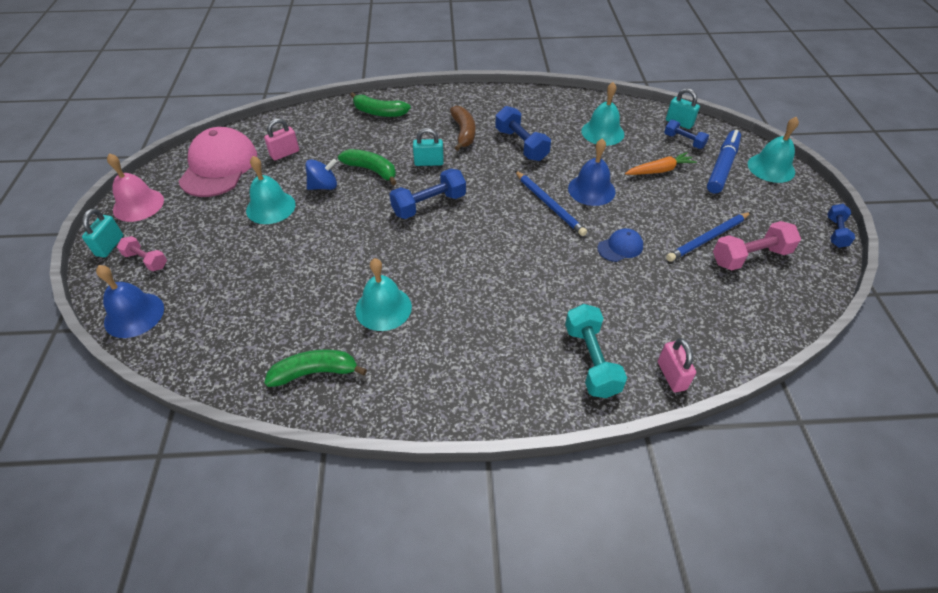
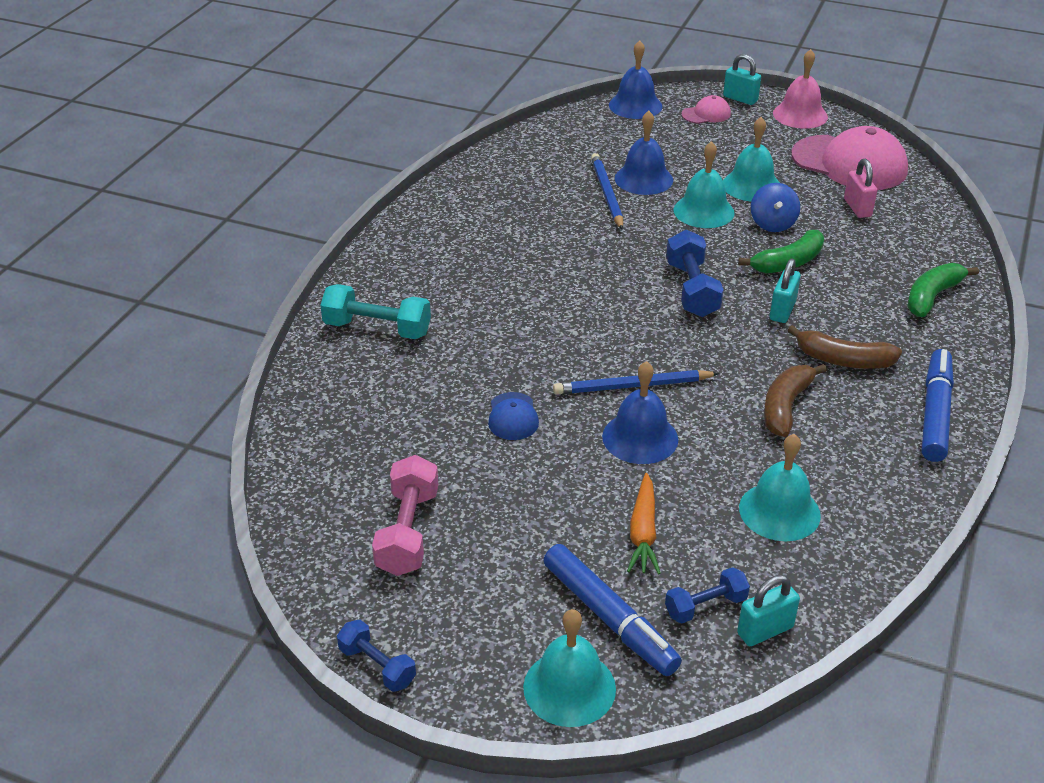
camera: 115 degrees right, 10 degrees down
(146, 260) = (706, 114): pink dumbbell -> pink cap
(281, 269) = (643, 179): none -> blue bell
(315, 372) = (498, 177): green banana -> none
(383, 308) = (546, 225): turquoise bell -> turquoise bell (703, 211)
(487, 99) = (935, 413): none -> blue marker
(521, 145) = (785, 407): blue dumbbell -> brown banana
(671, 375) = (313, 374): pink padlock -> none
(708, 238) = (469, 507): blue pencil -> blue pencil (606, 194)

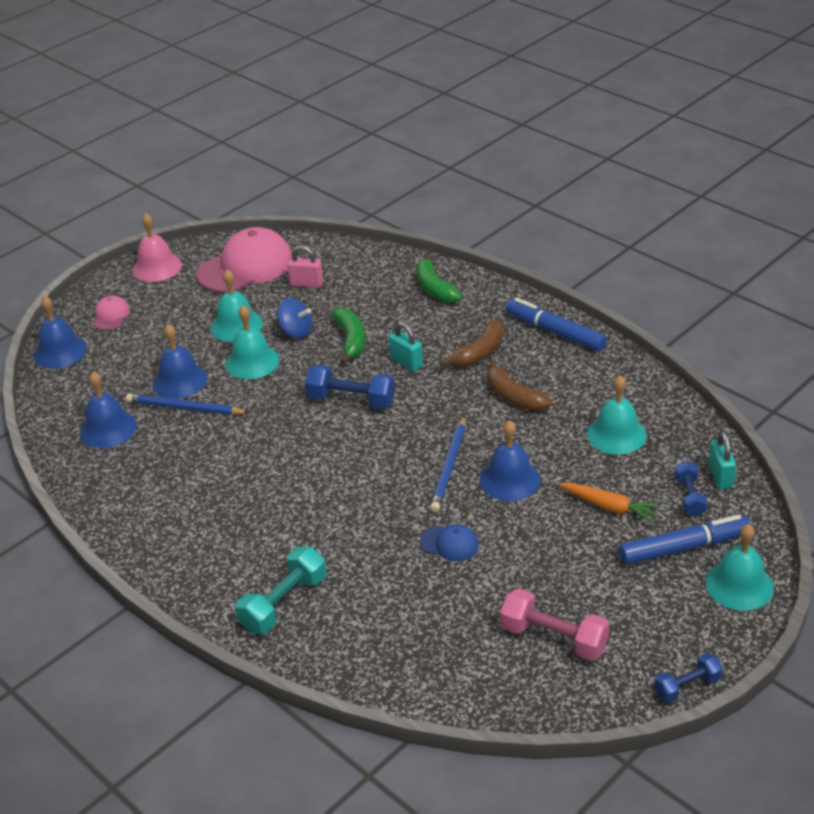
camera: 65 degrees left, 0 degrees up
(550, 162) = (108, 428): none -> blue bell
(740, 99) = (104, 290): turquoise padlock -> none

